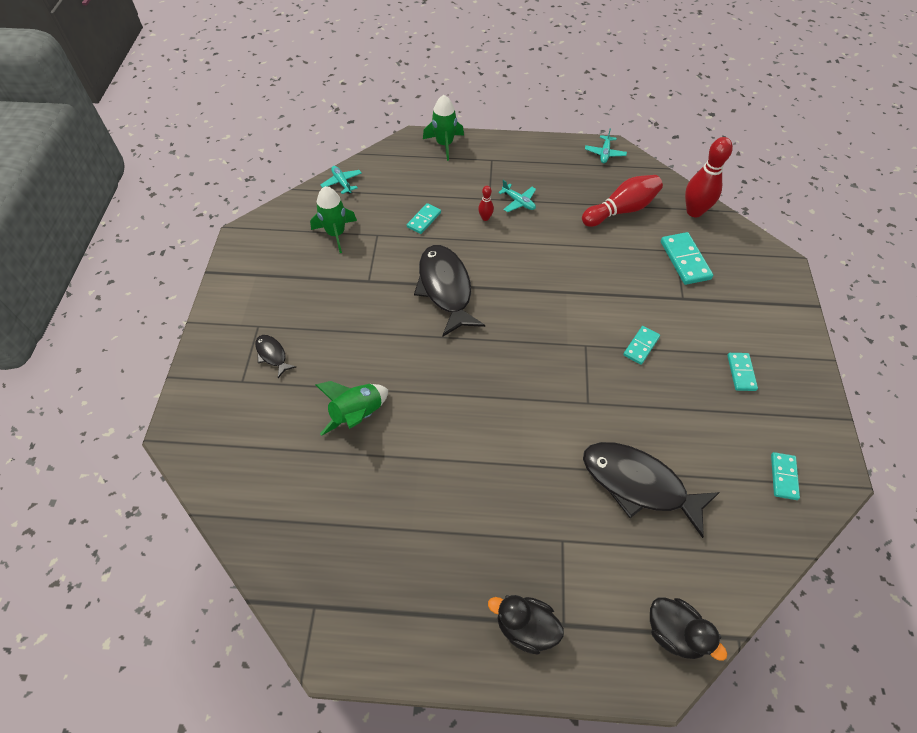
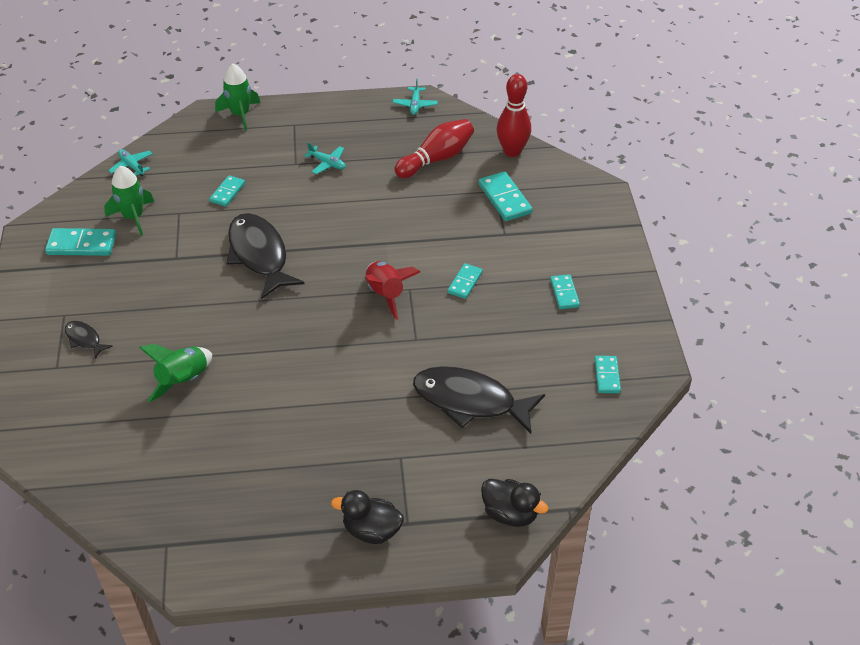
camera: 10 degrees left, 10 degrees down
(286, 255) = (82, 244): none -> turquoise domino
(485, 218) = (293, 183): red bowling pin -> none
(562, 348) = (386, 294): none -> red rocket

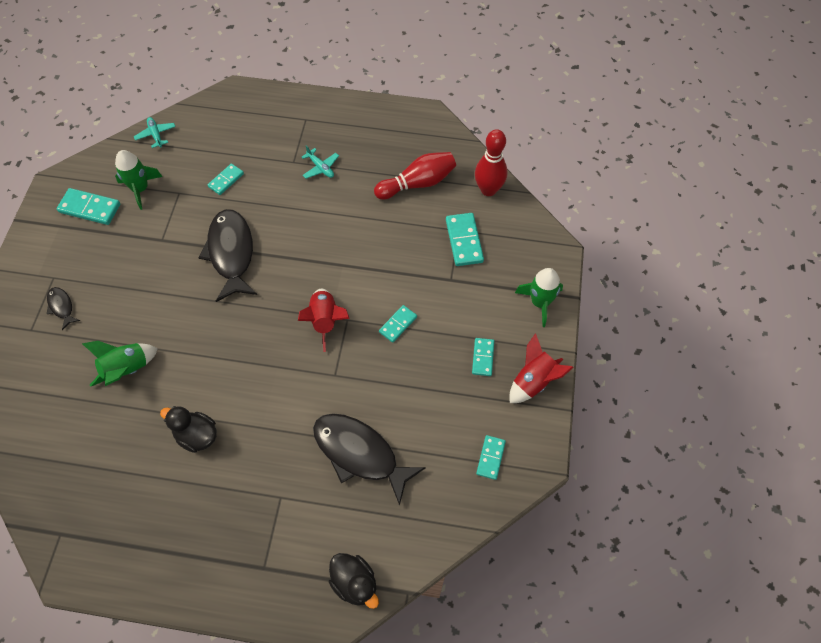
camera: 15 degrees right, 15 degrees up
(240, 114) = (263, 99): green rocket -> green rocket (540, 302)
(371, 530) = (231, 567): black duck -> black duck (197, 435)
(415, 105) = (418, 120): turquoise plane -> none
(624, 302) = (533, 381): none -> red rocket

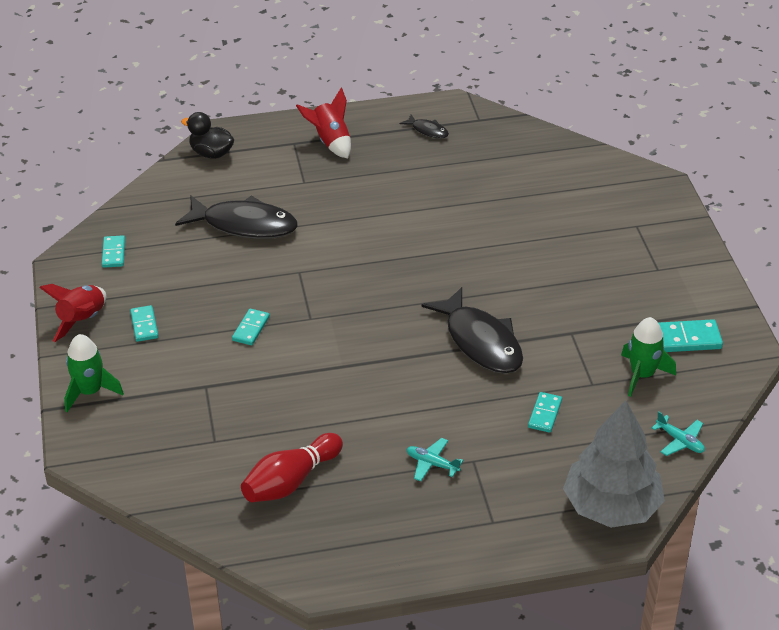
camera: 160 degrees right, 20 degrees down
(61, 307) = (624, 249): black fish -> black fish (428, 130)
(127, 369) = (512, 223): green rocket -> none
(197, 435) = (408, 198): black duck -> none
(229, 107) = (611, 506): none -> grey tree
(325, 321) = (334, 311): red rocket -> red rocket (330, 142)
(464, 241) = (203, 431): turquoise domino -> none
(488, 190) = (190, 500): red bowling pin -> none

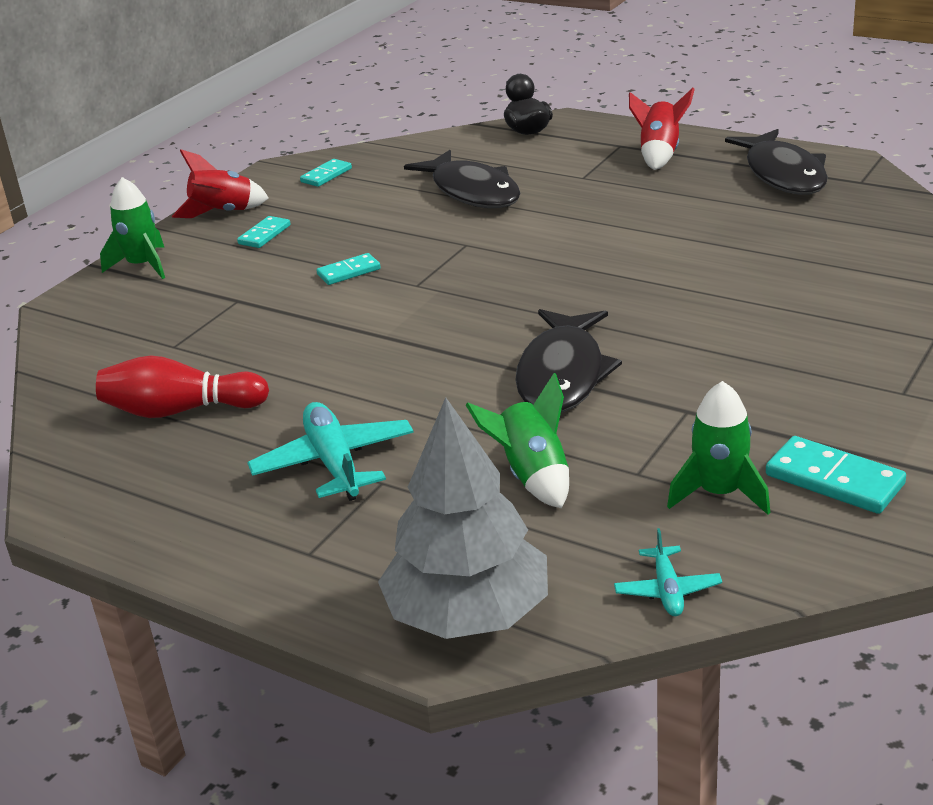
camera: 45 degrees right, 10 degrees down
(428, 130) = (783, 174): black fish -> black fish, size x2.17
(432, 464) = (334, 463): turquoise plane -> turquoise plane, size x1.83
(544, 414) = (532, 476): turquoise domino -> green rocket

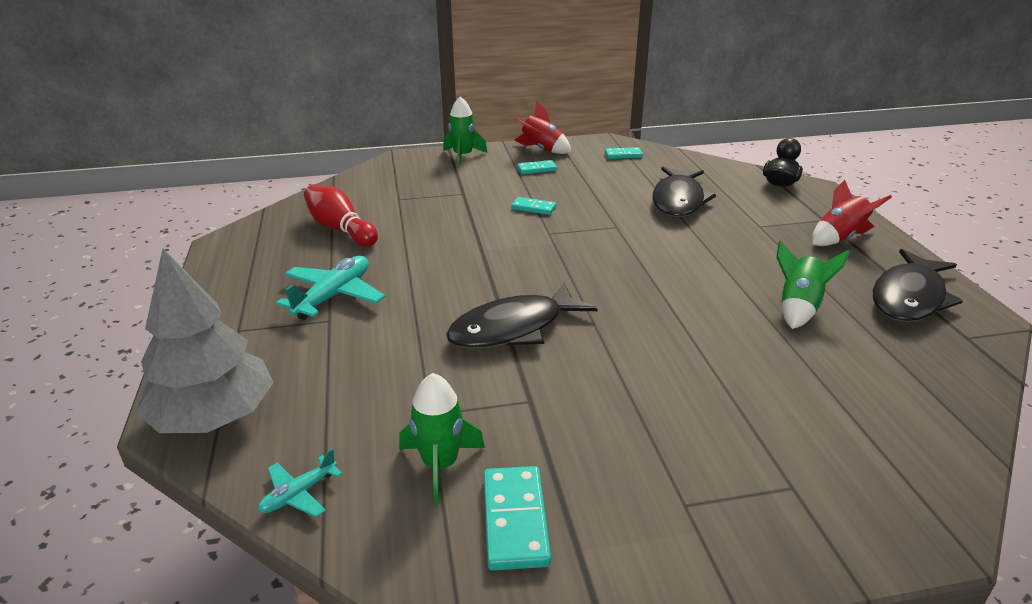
camera: 45 degrees right, 0 degrees up
(532, 476) = (385, 371): green rocket -> green rocket (798, 308)

